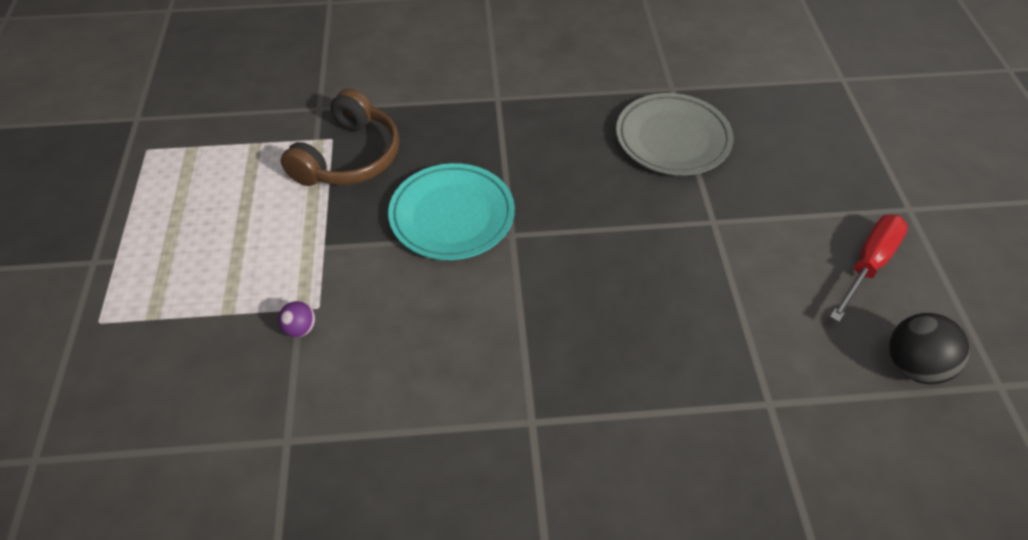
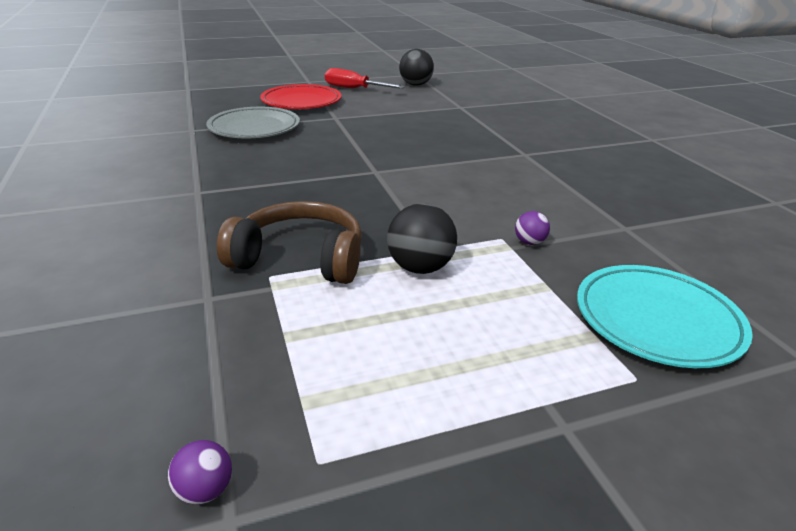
camera: 105 degrees left, 20 degrees down
(159, 110) = (205, 490): none -> purple ball
(299, 230) = (420, 267): none -> black ball
(452, 216) = (365, 195): turquoise plate -> turquoise plate (657, 320)
(787, 191) = (301, 102): none -> red plate

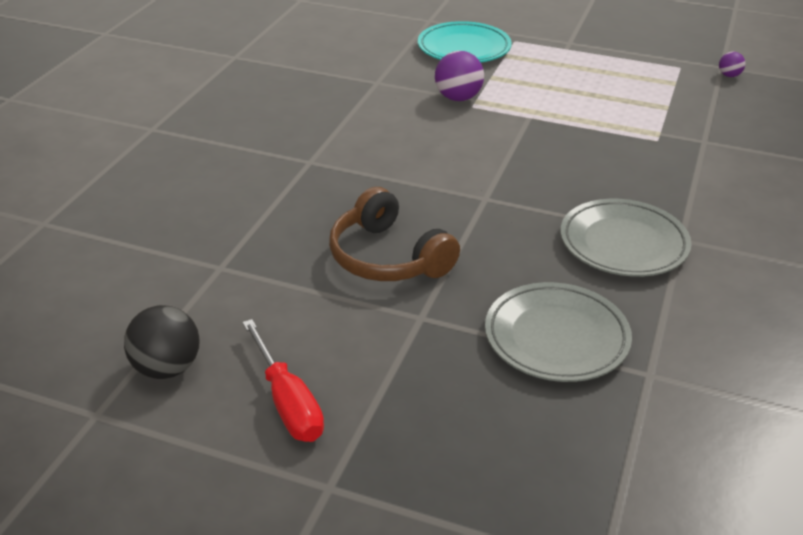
camera: 140 degrees left, 5 degrees up
(244, 176) = (623, 244): none -> grey plate
(300, 258) = (628, 143): brown headphones -> brown headphones (388, 257)
(301, 102) = (425, 392): red plate -> none
(420, 267) = (553, 110): black ball -> none
(529, 242) = (458, 98): purple ball -> purple ball, size x1.87

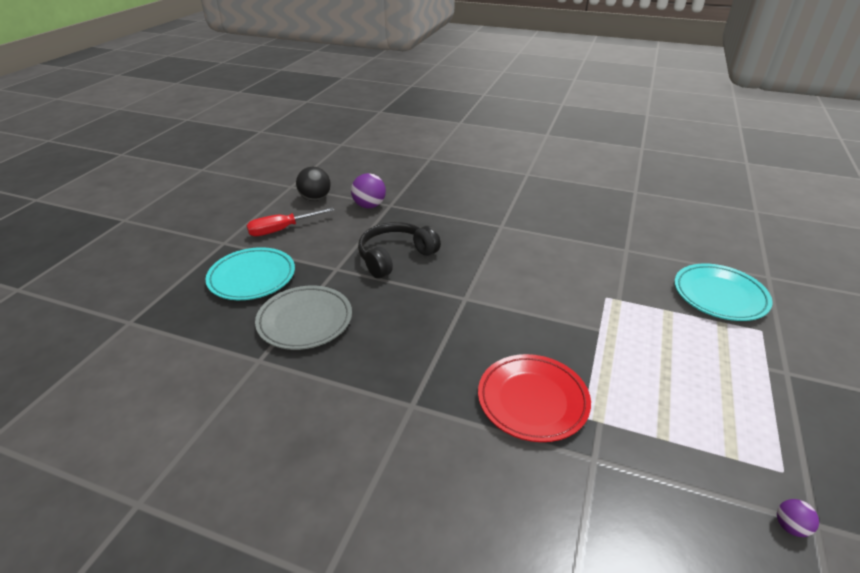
camera: 90 degrees right, 0 degrees up
(388, 257) = (395, 257): brown headphones -> black headphones
(451, 418) = (252, 278): none -> turquoise plate
(458, 98) = (618, 290): purple ball -> purple ball (369, 206)
(623, 244) = (406, 367): grey plate -> none
(647, 165) = (532, 400): none -> red plate

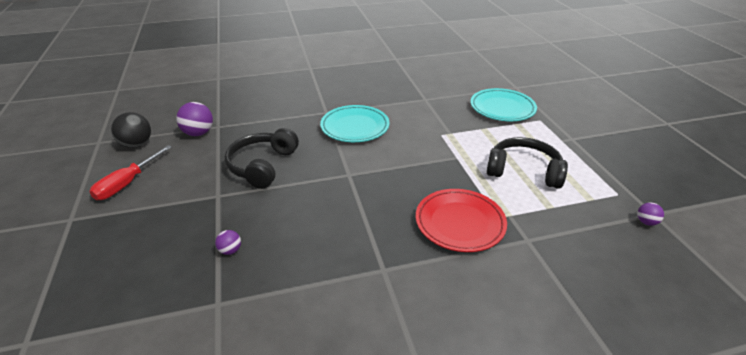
camera: 35 degrees left, 0 degrees up
(252, 278) = (137, 237): turquoise plate -> turquoise plate (355, 127)
(305, 321) = (230, 250): grey plate -> purple ball
(671, 381) = (523, 171): none -> black headphones

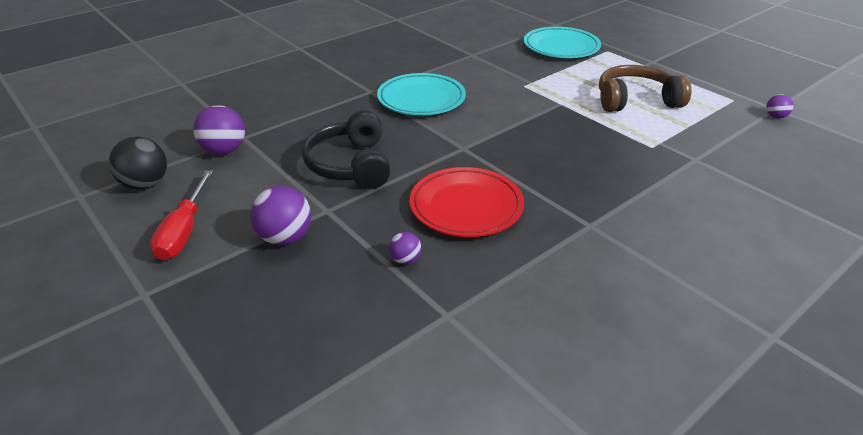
camera: 25 degrees left, 0 degrees up
(176, 207) = (285, 238): none -> purple ball
(459, 223) = (621, 162): red plate -> red plate (466, 207)
(523, 171) = (636, 100): black headphones -> brown headphones

